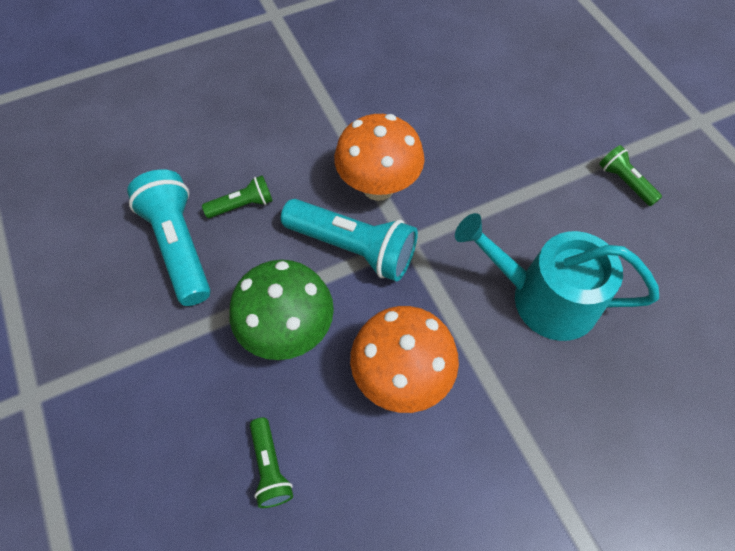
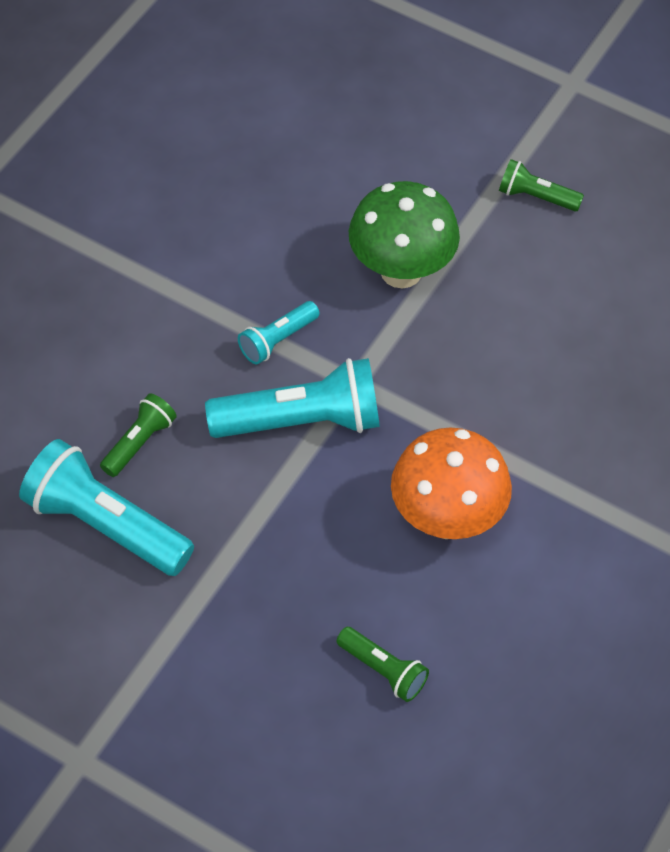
camera: 35 degrees left, 5 degrees down
(288, 331) = (300, 542): green mushroom -> green mushroom (401, 271)
(378, 187) = (277, 340): orange mushroom -> turquoise flashlight
(543, 298) = (532, 365): turquoise watering can -> none

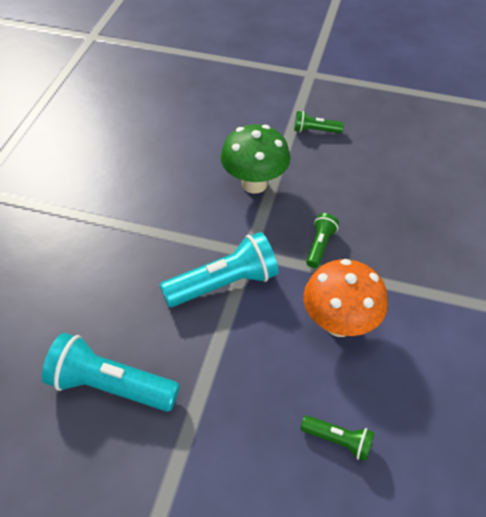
camera: 15 degrees left, 5 degrees down
(139, 443) = (120, 323): green flashlight -> green flashlight (320, 246)
(277, 340) = (193, 238): turquoise flashlight -> none

